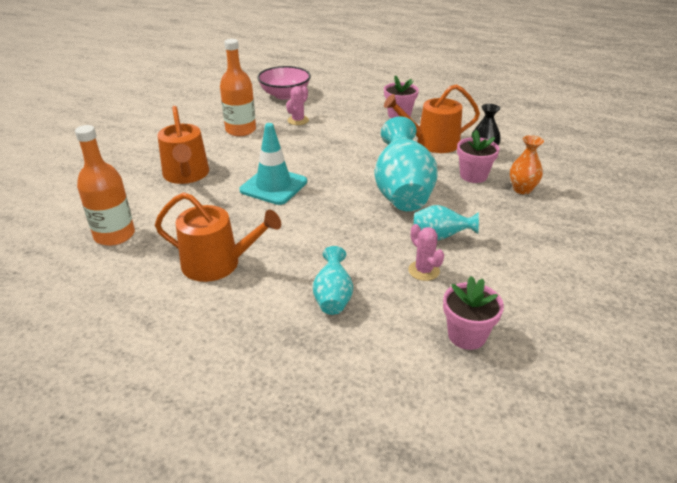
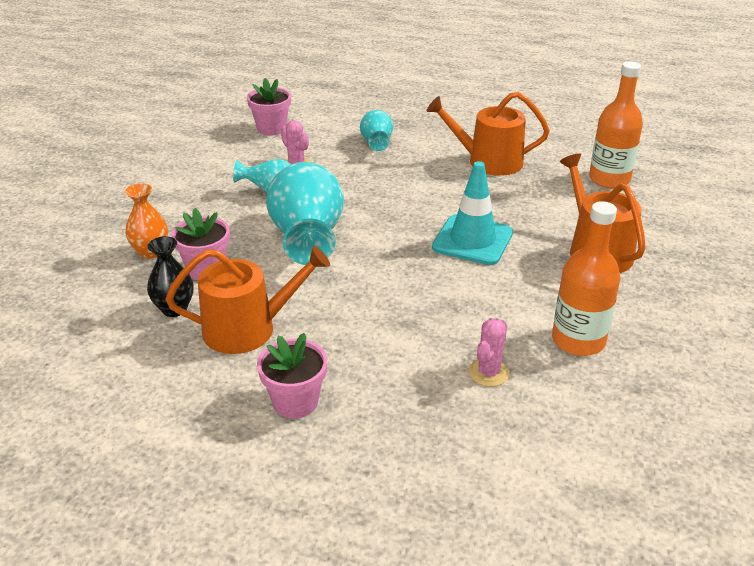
camera: 175 degrees right, 0 degrees up
(285, 95) = (550, 461): pink bowl -> none

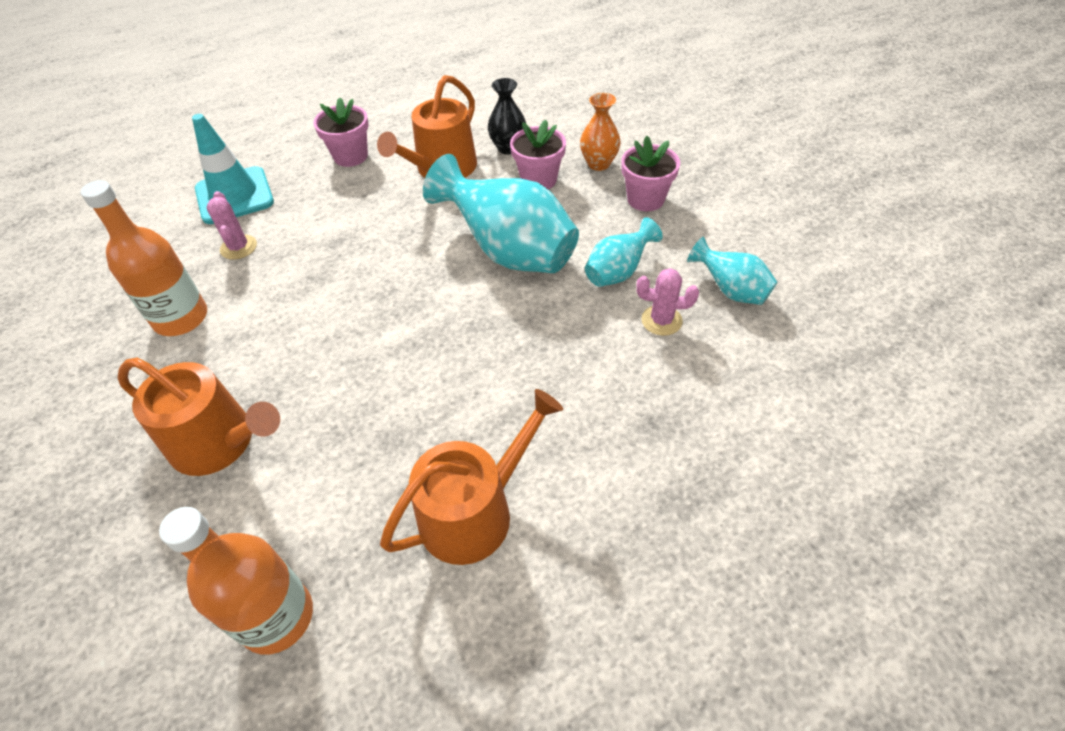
camera: 135 degrees right, 15 degrees up
(271, 128) = (784, 351): pink flower pot -> pink flower pot (645, 199)
(376, 144) = (642, 426): turquoise vase -> turquoise vase (730, 290)
(472, 240) = (364, 358): turquoise traffic cone -> turquoise traffic cone (234, 196)

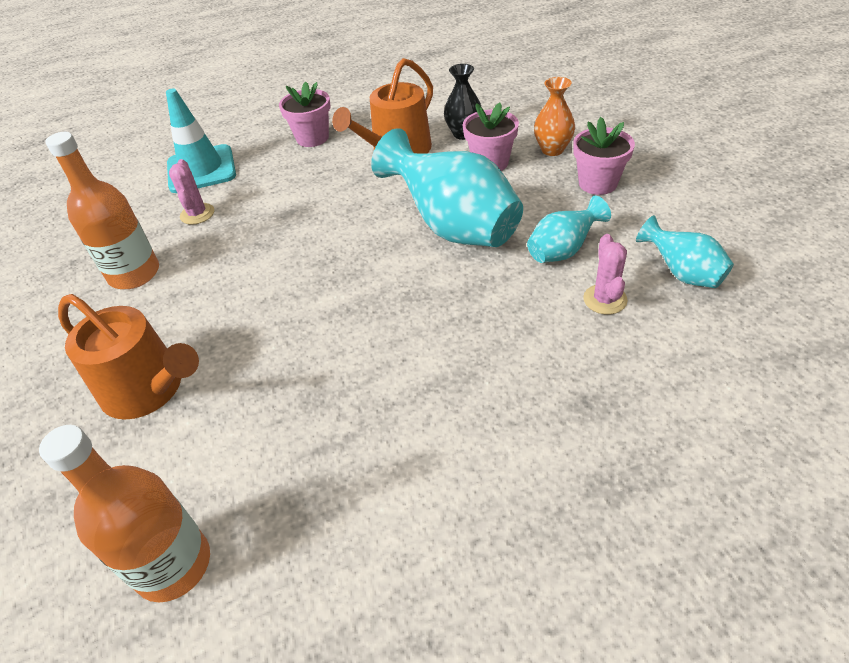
camera: 10 degrees right, 5 degrees down
(475, 511) = (388, 477): orange watering can -> none
(661, 320) = (605, 299): pink cactus -> pink cactus turned 75 degrees clockwise

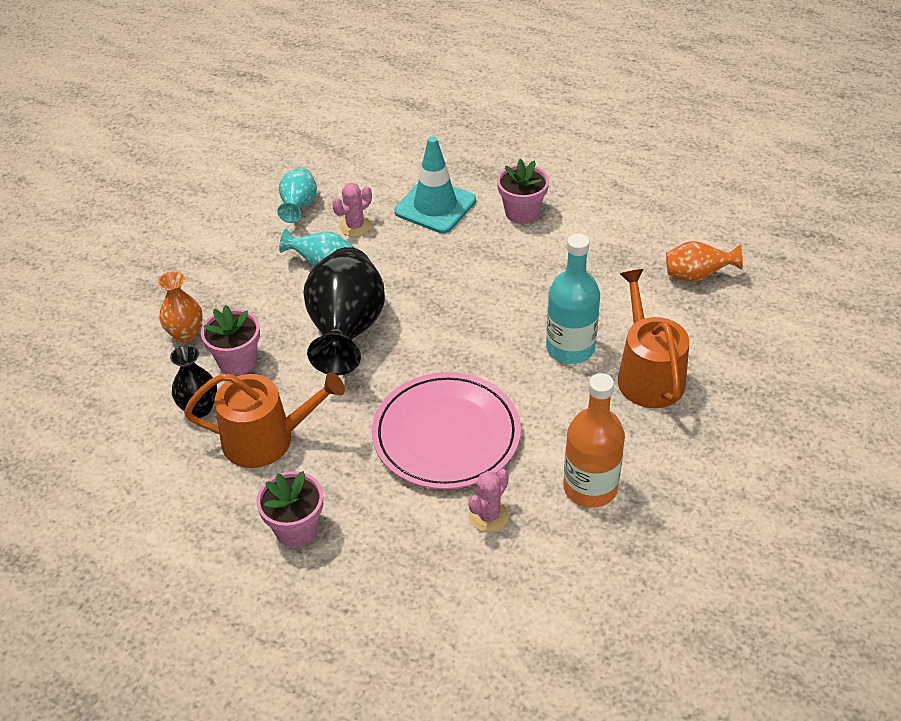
camera: 135 degrees left, 0 degrees up
(173, 565) = (697, 276): orange bottle -> orange vase
(201, 169) = (429, 582): turquoise traffic cone -> turquoise traffic cone (435, 206)
(250, 355) = (570, 348): none -> turquoise bottle
(282, 229) = (446, 435): none -> pink plate
(454, 227) = (346, 332): turquoise vase -> black vase
(597, 183) = (220, 285): pink flower pot -> pink flower pot (522, 212)

